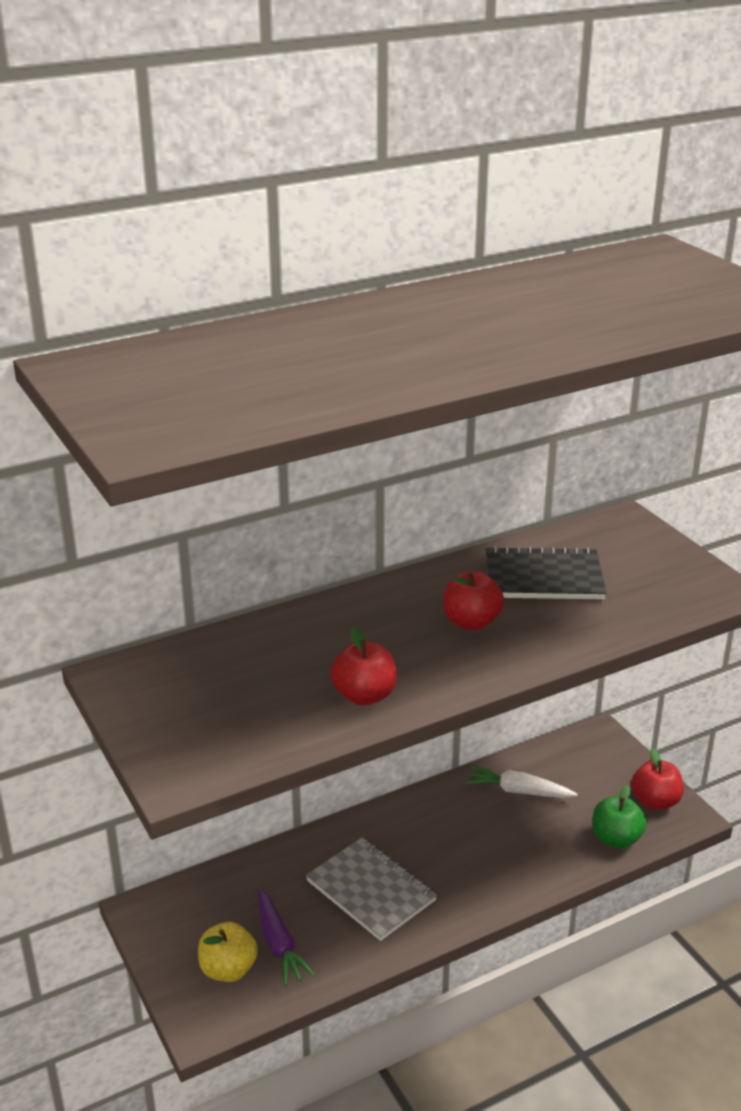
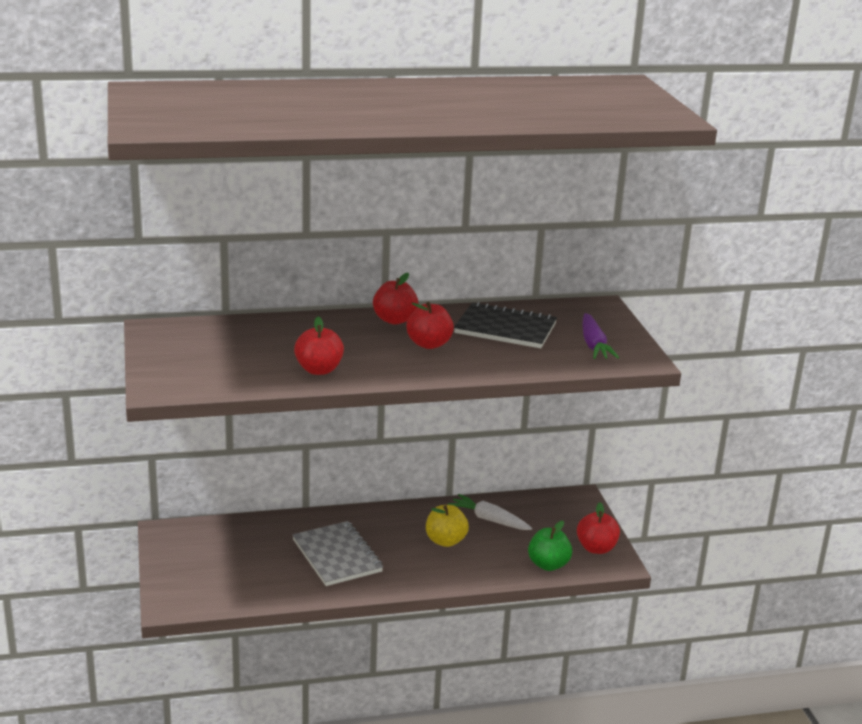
camera: 15 degrees right, 5 degrees down
(228, 969) = (206, 578): yellow apple -> yellow apple (445, 541)
(279, 945) = (251, 573): purple carrot -> purple carrot (594, 345)
(407, 593) = (395, 320): none -> red apple

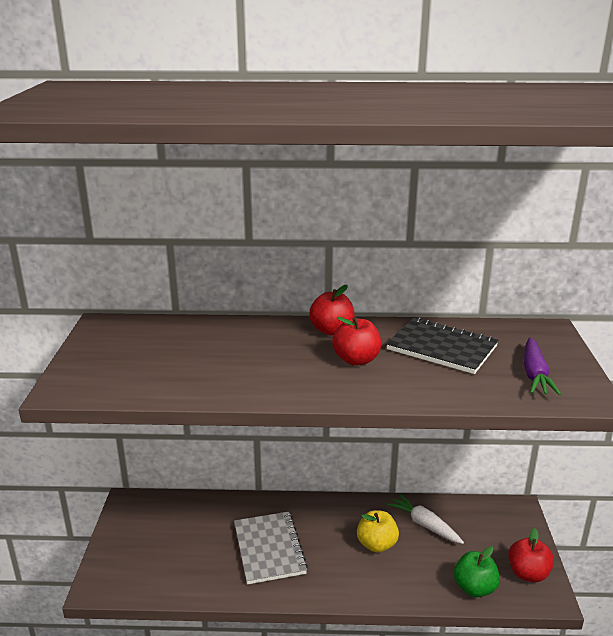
camera: 15 degrees right, 0 degrees up
(319, 370) = (231, 381): red apple -> none

